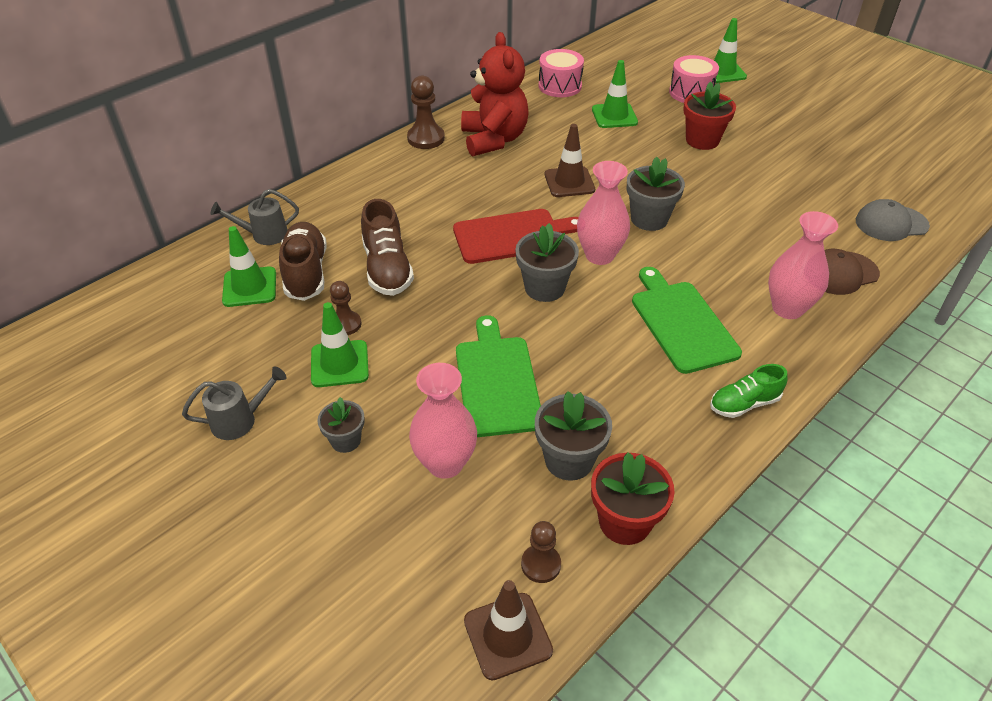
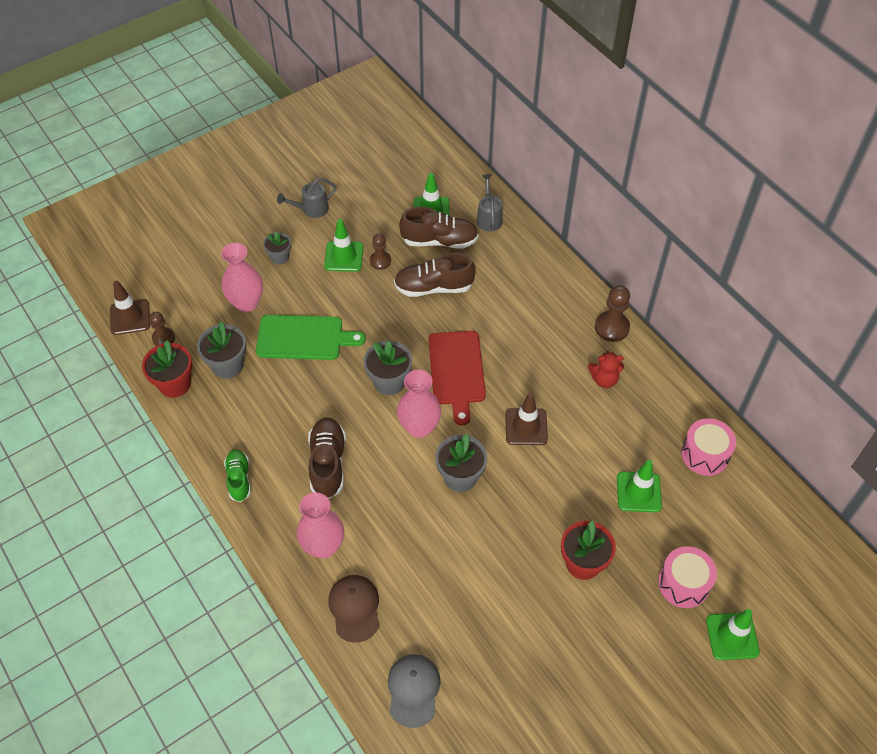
camera: 100 degrees right, 10 degrees up
(240, 420) = (311, 209): grey watering can -> grey watering can turned 75 degrees clockwise
(494, 140) = (604, 379): red teddy bear -> red teddy bear, size x0.49
(681, 323) = (328, 463): green cutting board -> brown shoe

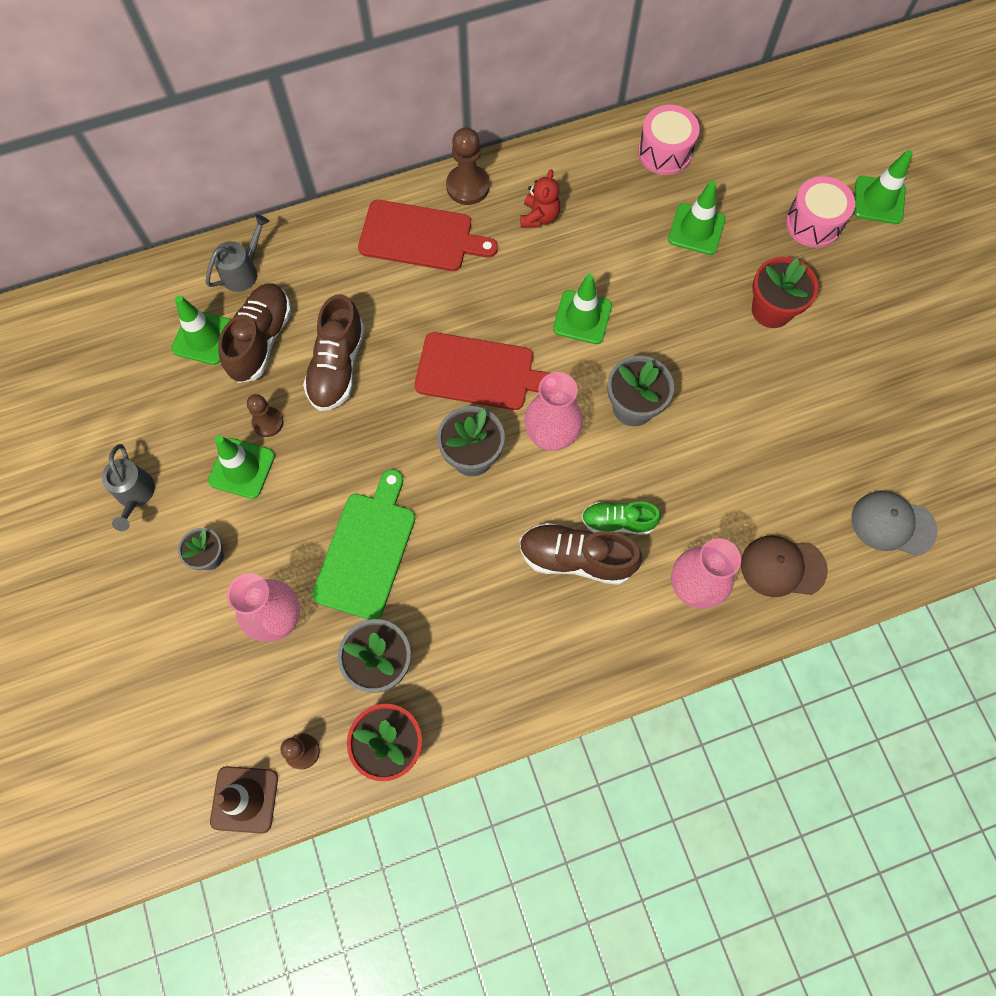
camera: 75 degrees left, 15 degrees up
(239, 479) = (571, 677): green shoe -> green shoe (618, 522)
(488, 217) = (243, 271): grey watering can -> grey watering can turned 120 degrees clockwise
(526, 427) = (582, 317): brown traffic cone -> green traffic cone
(555, 309) = (420, 237): none -> red cutting board

